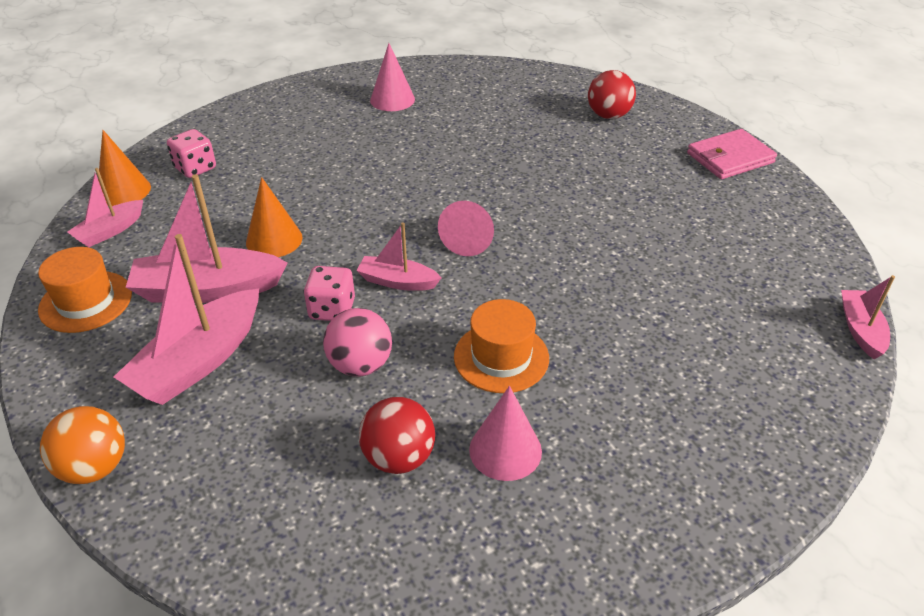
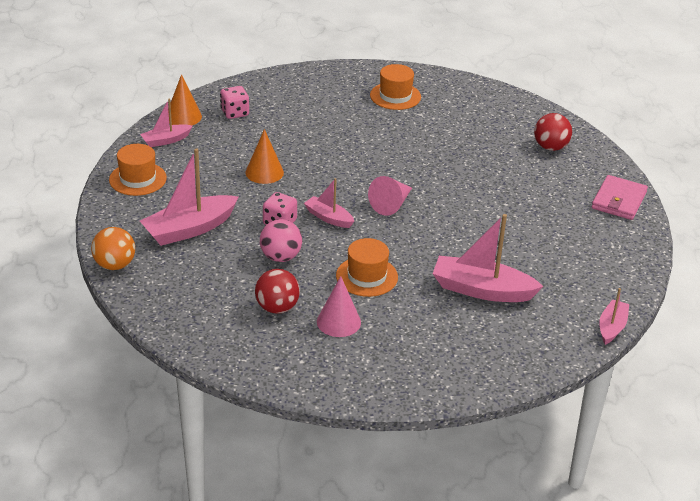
camera: 20 degrees right, 5 degrees down
(208, 290) = (211, 191): pink boat -> pink boat (482, 290)
(392, 99) = (395, 96): pink cone -> orange hat
(730, 158) = (619, 200): pink wallet -> pink wallet turned 60 degrees counterclockwise

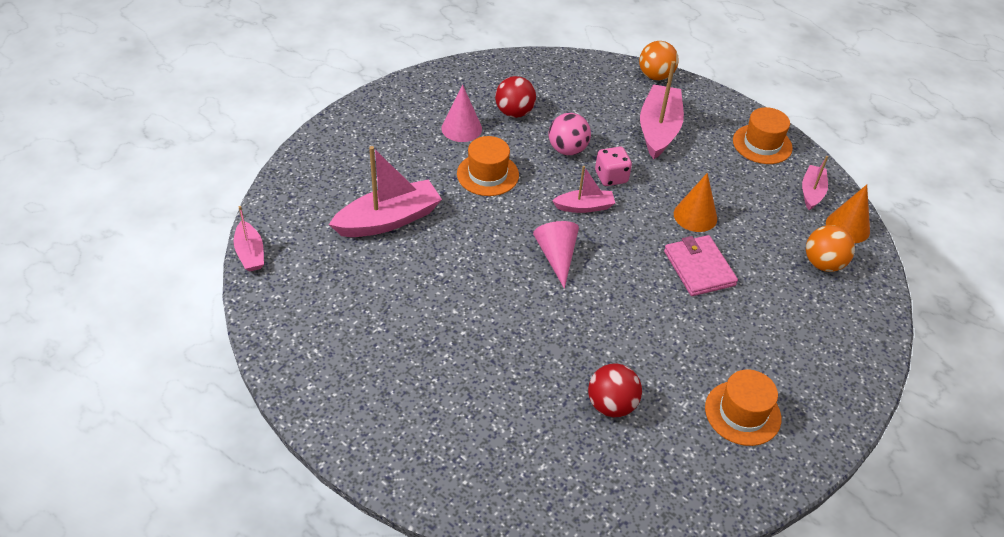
camera: 135 degrees right, 10 degrees up
(235, 113) = (823, 264): pink dice -> orange ball
(550, 147) = (501, 460): red ball -> red ball (611, 405)
(619, 200) = (356, 424): pink wallet -> pink wallet (699, 268)

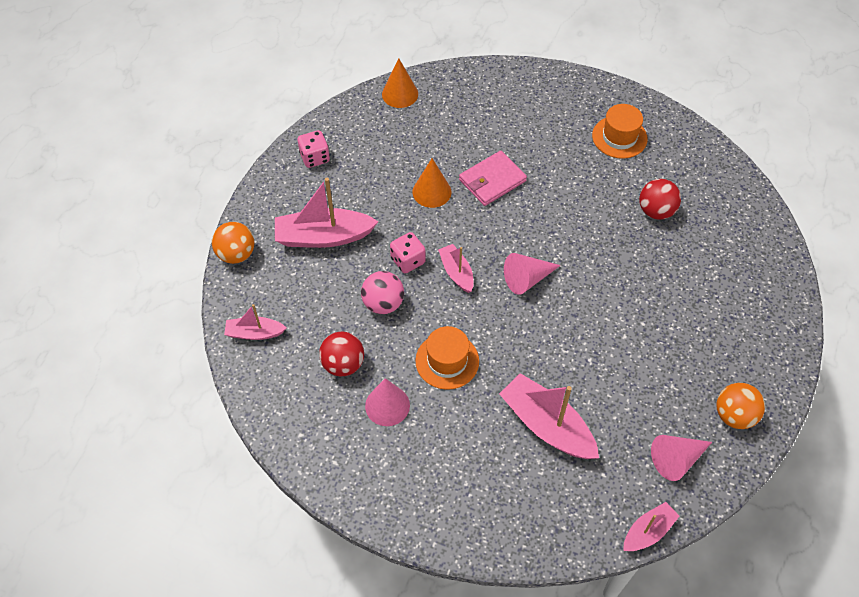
camera: 105 degrees left, 10 degrees up
(302, 300) = (676, 459): none -> pink cone
(762, 144) = (315, 158): orange hat -> pink dice
(811, 192) = (367, 119): pink boat -> pink boat (255, 333)
(823, 264) = (449, 106): orange ball -> orange ball (734, 415)

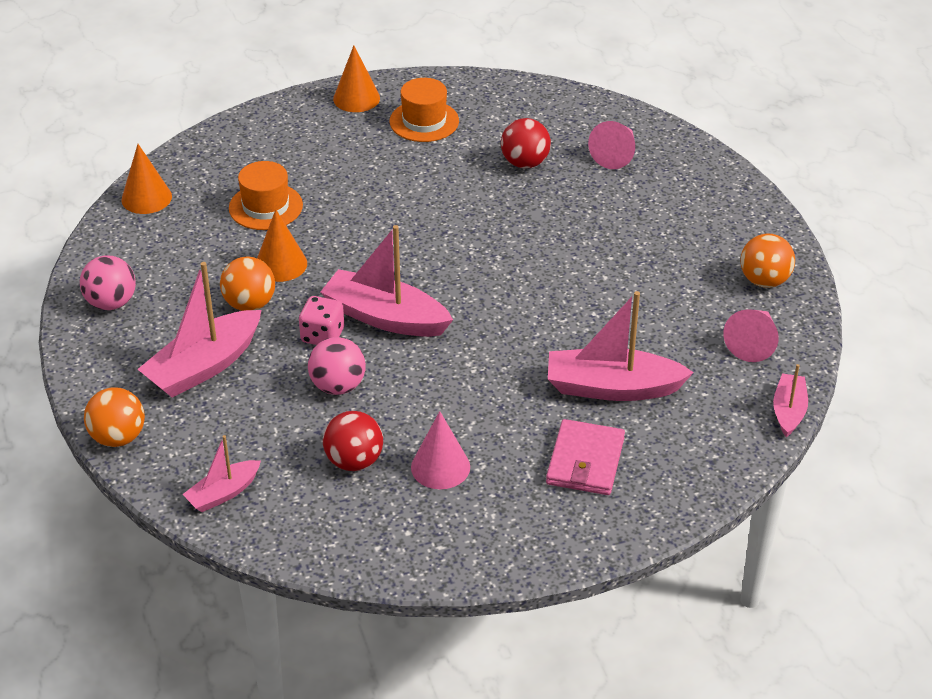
camera: 40 degrees left, 15 degrees down
(315, 158) = (111, 303): pink dice -> pink ball
(388, 209) = (249, 304): none -> orange ball
(447, 361) = (459, 394): orange hat -> orange hat (265, 207)
(456, 272) = (385, 317): pink boat -> pink boat, size x1.78
(492, 180) = (335, 221): pink wallet -> pink wallet (585, 461)
(527, 279) = (462, 283): pink cone -> pink cone (616, 154)
(592, 93) = (356, 98): none -> orange cone

